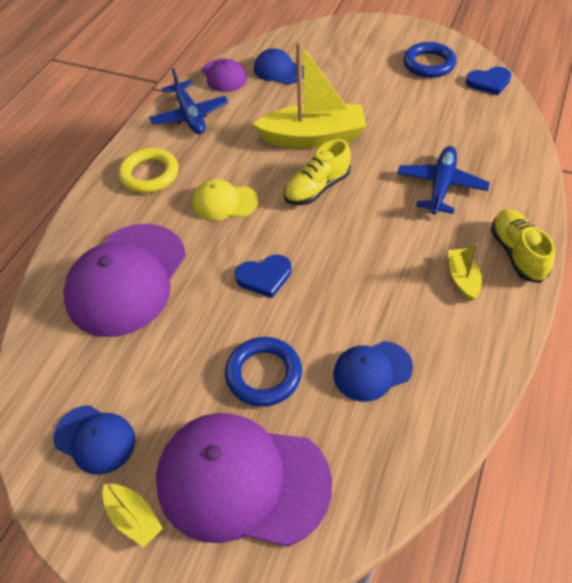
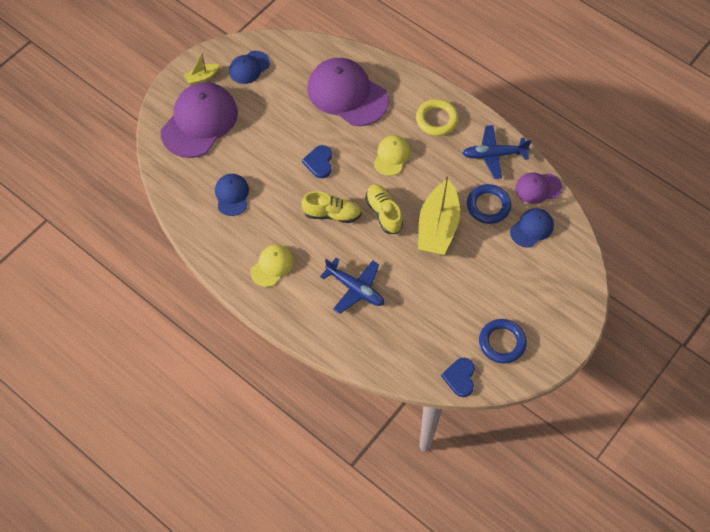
camera: 105 degrees right, 10 degrees up
(264, 374) = (253, 145): blue ring -> blue ring (488, 206)
(462, 278) = (272, 266): yellow boat -> yellow cap
(517, 253) = (278, 306): yellow shoe -> yellow shoe (332, 214)

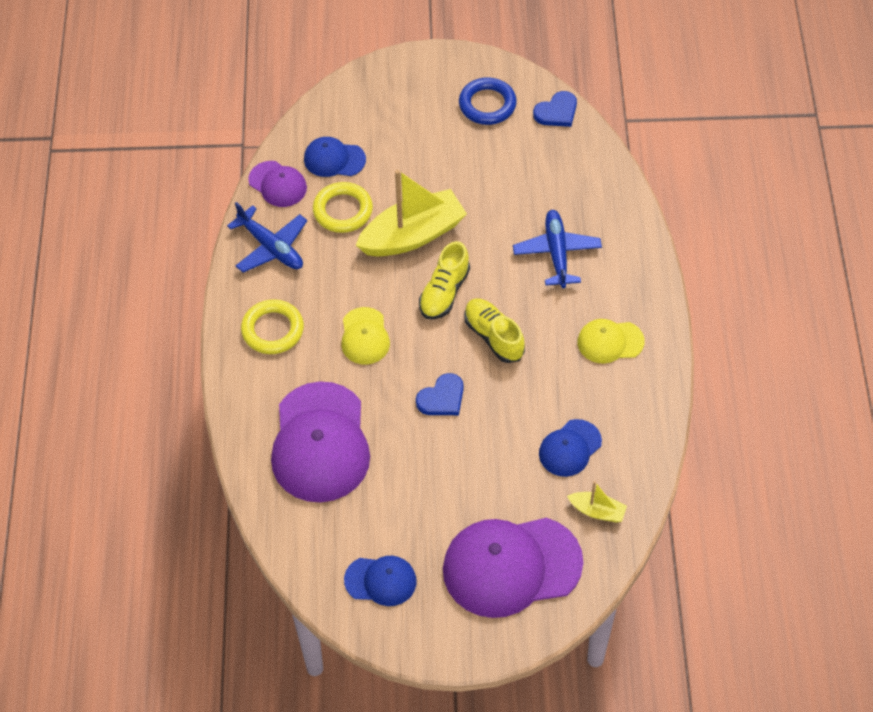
camera: 130 degrees left, 5 degrees down
(202, 77) = (446, 621): yellow boat -> yellow boat (597, 511)
(392, 156) = (364, 336): yellow cap -> yellow cap turned 75 degrees counterclockwise
(488, 206) = (343, 210): blue ring -> yellow ring

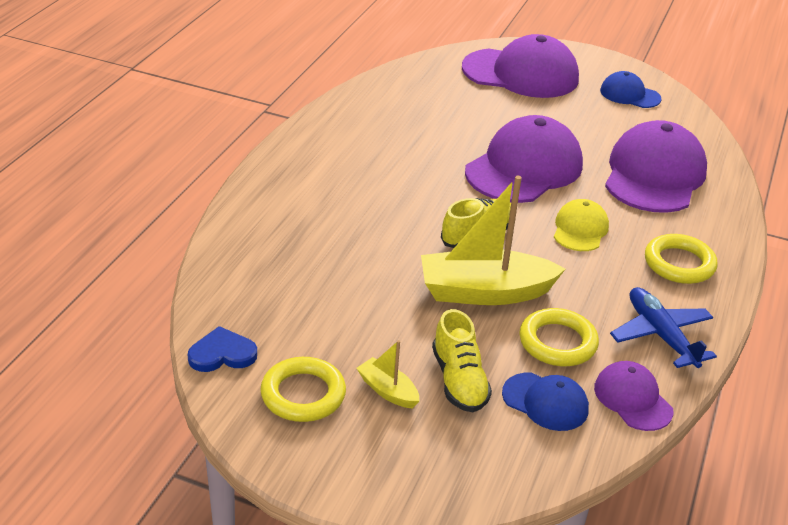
camera: 160 degrees left, 20 degrees down
(442, 398) = (524, 168): blue heart -> purple cap
(487, 104) = (303, 394): blue ring -> yellow ring
(493, 336) = (448, 191): yellow shoe -> yellow shoe (459, 381)
(557, 253) = (337, 228): blue plane -> none
(570, 448) = (429, 111): blue cap -> none
(597, 511) = (433, 78): yellow boat -> yellow boat (388, 391)
(610, 342) = (340, 155): yellow cap -> none

